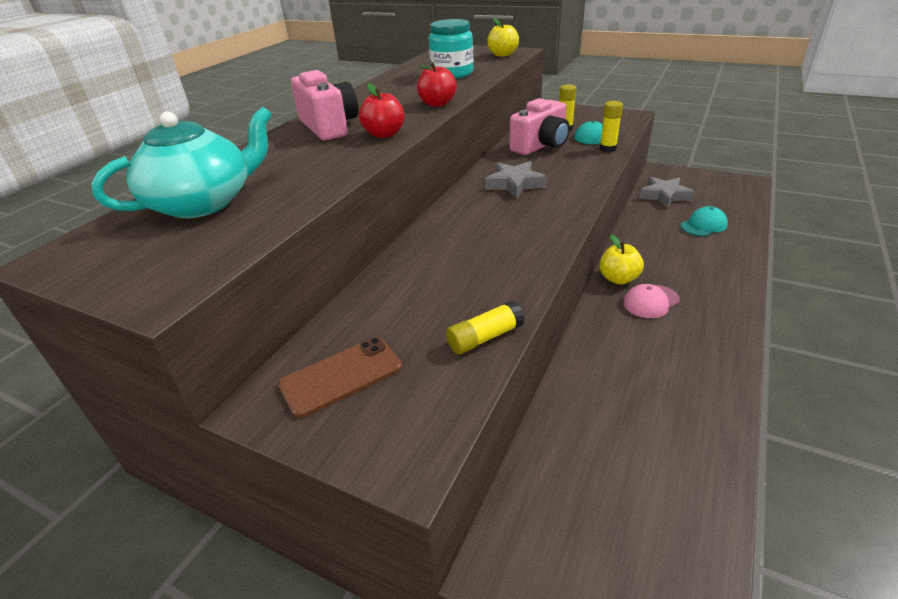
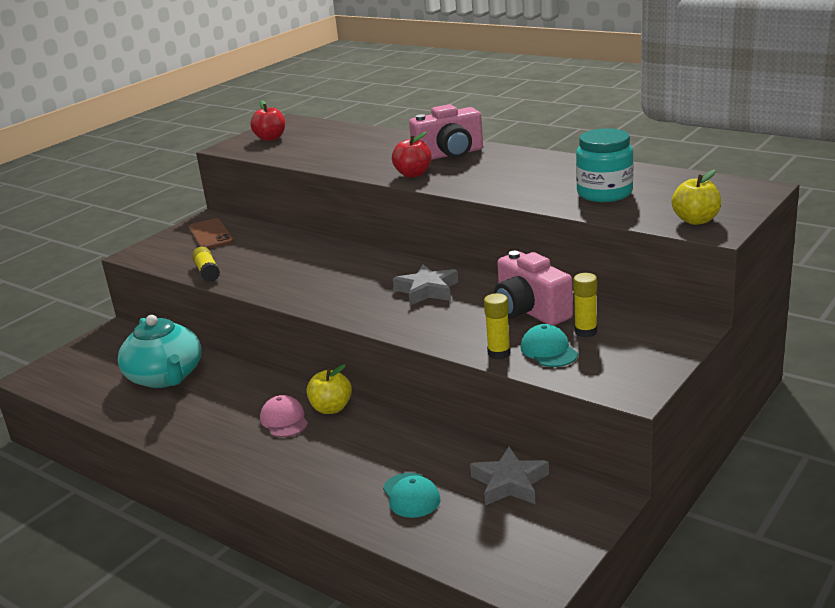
camera: 100 degrees right, 10 degrees down
(204, 202) = (328, 139): turquoise teapot -> turquoise teapot (166, 377)
(437, 104) = (486, 189): red apple -> red apple (270, 138)

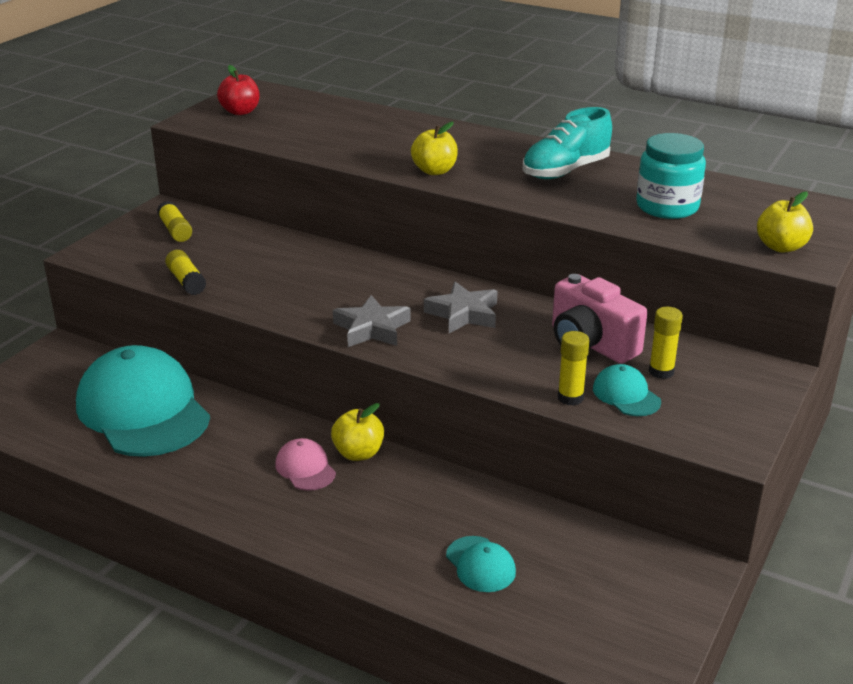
camera: 10 degrees left, 5 degrees up
(166, 377) = (143, 410): turquoise teapot -> turquoise cap
(210, 235) = (175, 230): brown phone -> yellow glue stick
(413, 174) = (434, 171): red apple -> yellow apple
(449, 154) = (469, 146): pink camera -> none
(510, 483) = (589, 548): grey star -> grey star (372, 328)
(525, 169) = (565, 171): none -> turquoise shoe

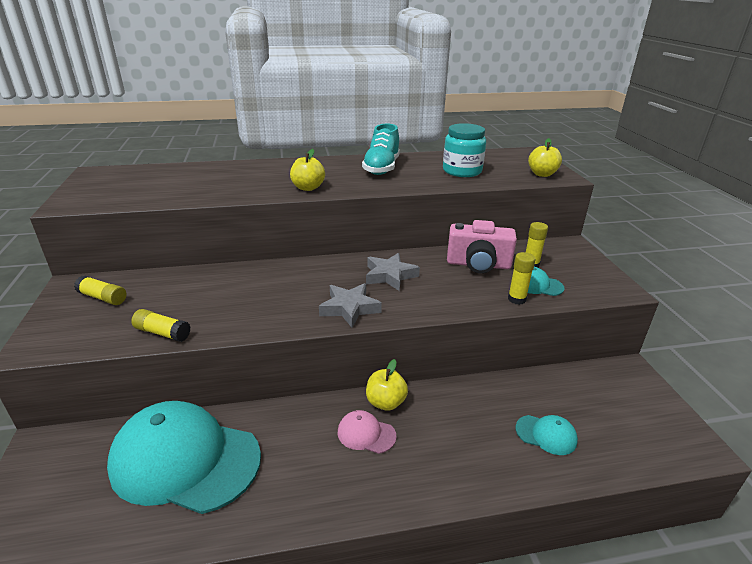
camera: 40 degrees left, 0 degrees up
(240, 112) = (104, 188): red apple -> none

